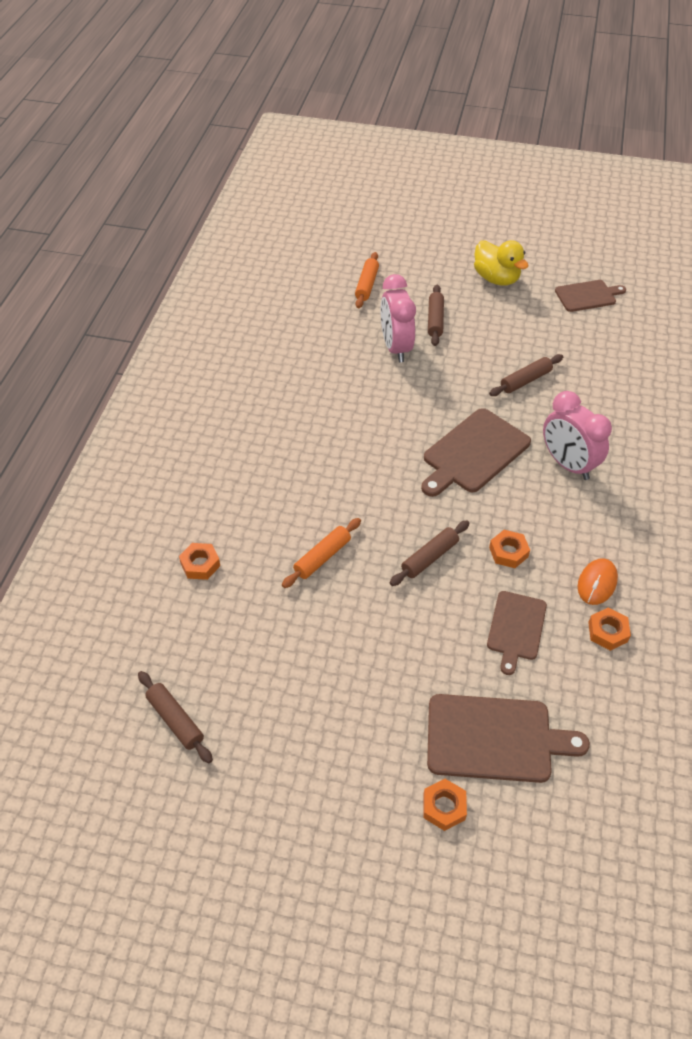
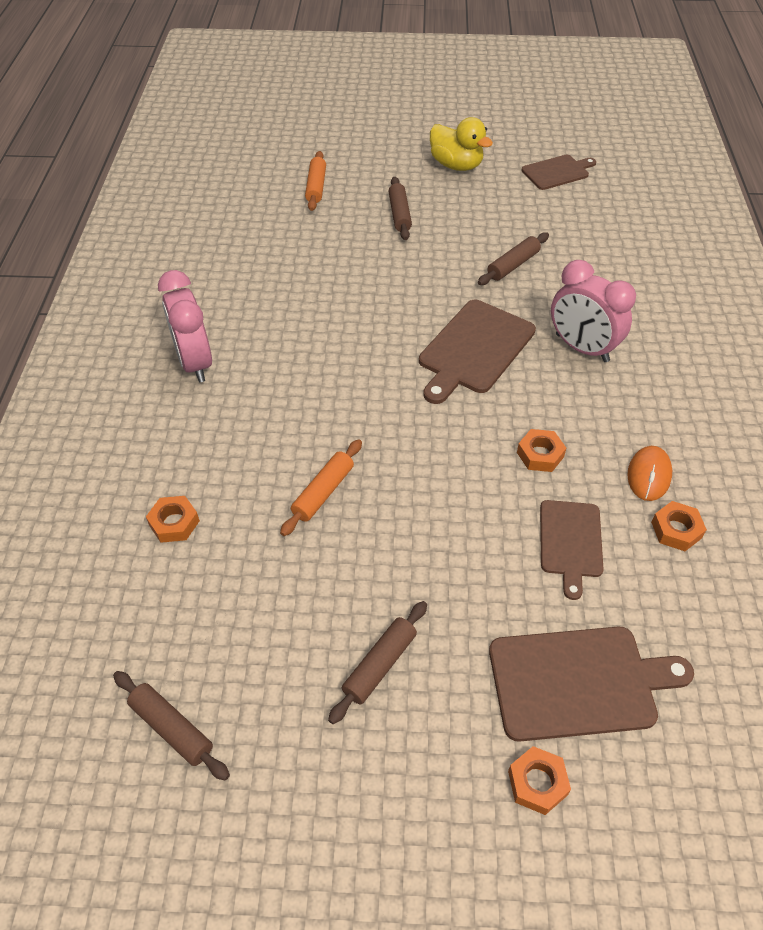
camera: 10 degrees left, 0 degrees up
(396, 347) = (362, 247): pink clock -> pink clock (195, 363)
(429, 557) = (450, 474): brown rolling pin -> brown rolling pin (380, 665)

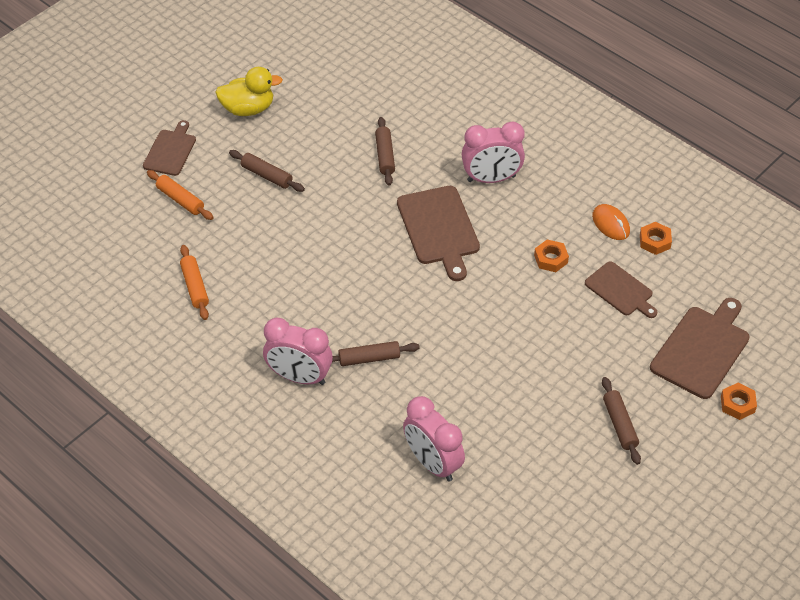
camera: 50 degrees left, 0 degrees up
(172, 728) = (577, 538): brown rolling pin -> brown rolling pin (369, 358)
(174, 523) = (432, 463): orange nut -> pink clock
(323, 492) = (480, 377): orange rolling pin -> orange rolling pin (195, 286)
(557, 172) = (318, 64): brown cutting board -> brown cutting board (170, 151)

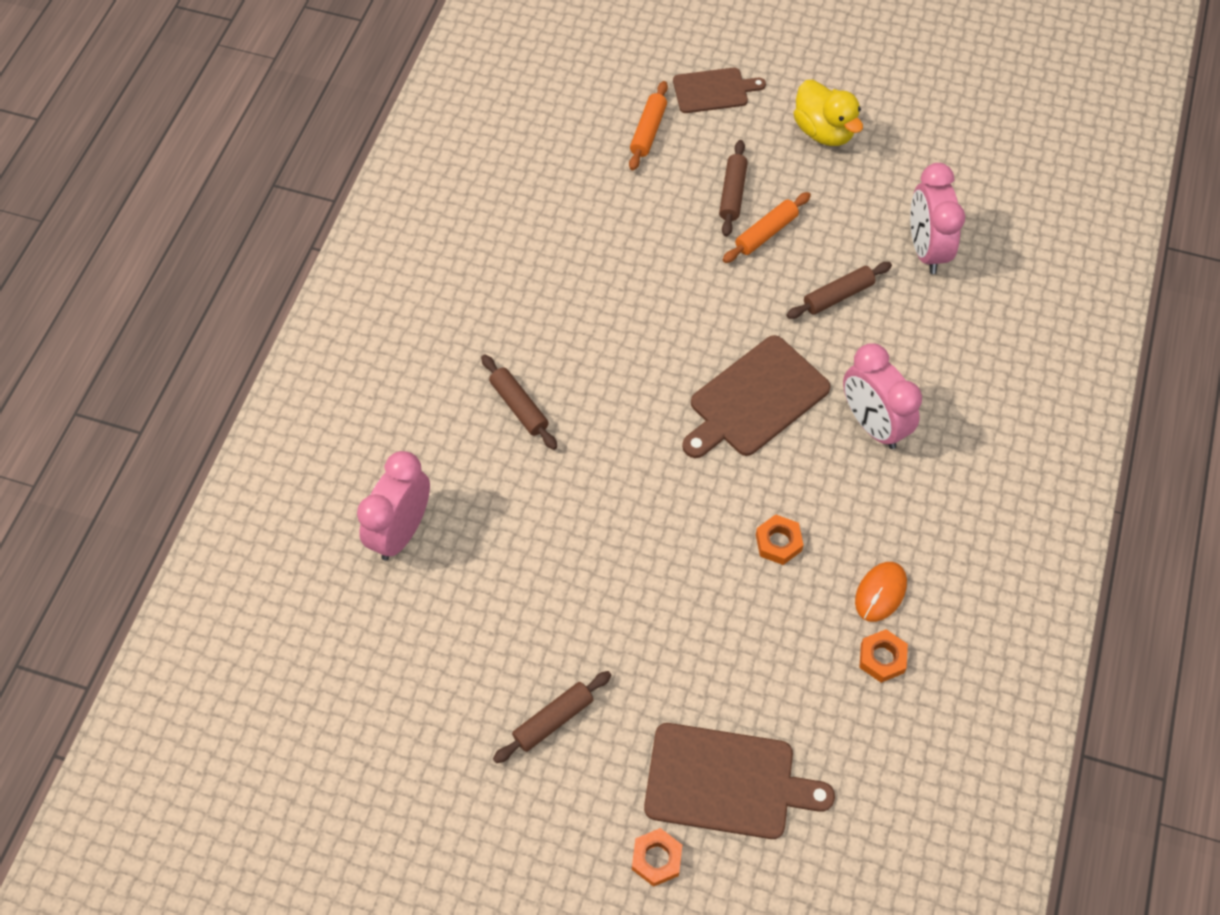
camera: 65 degrees right, 10 degrees up
(195, 286) = (533, 199): orange rolling pin -> orange rolling pin (766, 233)
(299, 377) = (459, 349): pink clock -> pink clock (926, 249)
(620, 290) = (772, 645): brown cutting board -> none

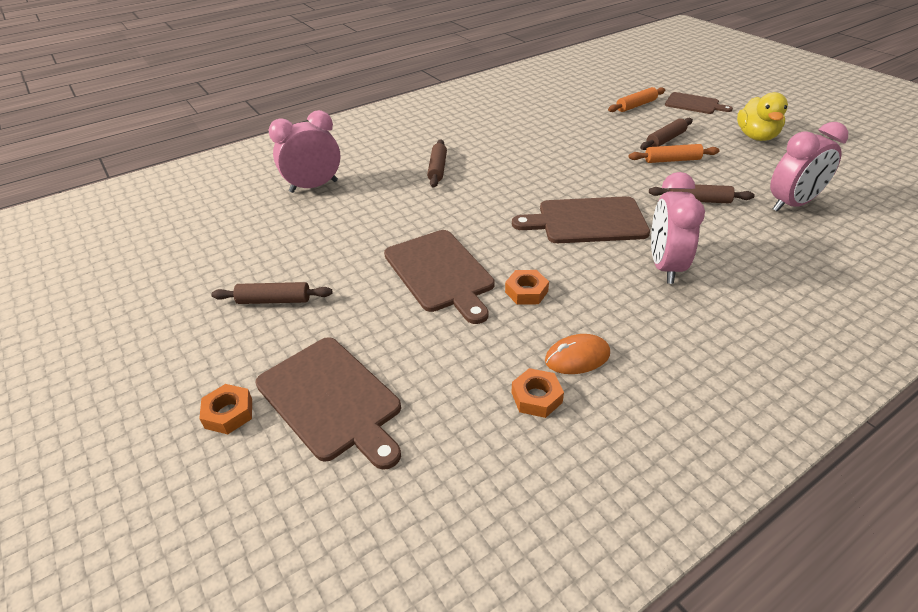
camera: 40 degrees right, 20 degrees down
(678, 571) = (440, 273): none -> brown cutting board
(926, 249) = (792, 204): pink clock -> pink clock turned 150 degrees counterclockwise

